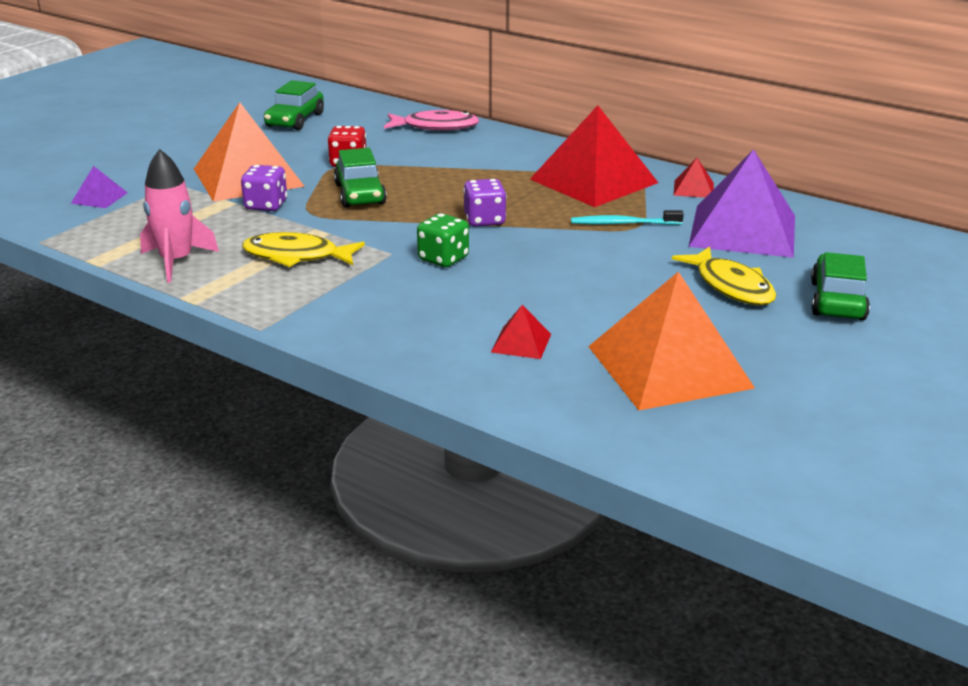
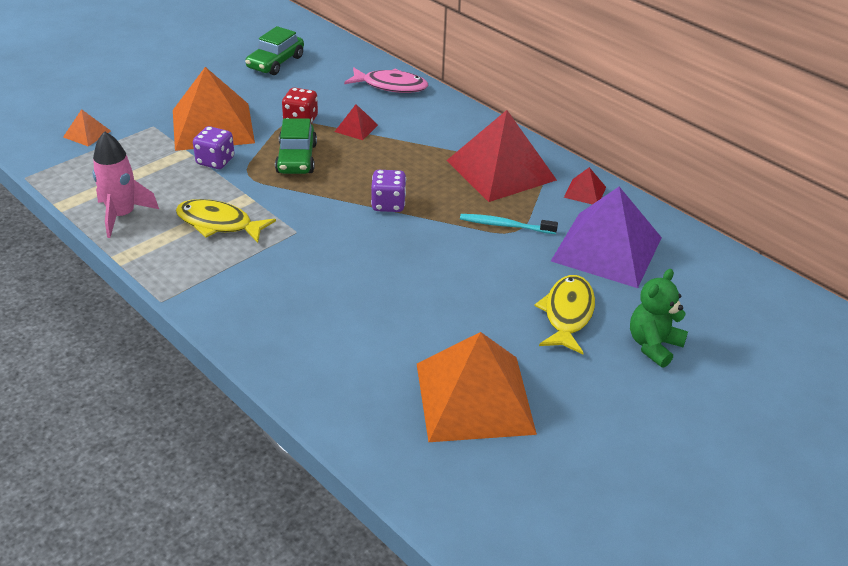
camera: 10 degrees right, 10 degrees up
(99, 198) = (87, 134): purple pyramid -> orange pyramid
(443, 259) = (336, 244): green dice -> none
(521, 343) = (362, 350): red pyramid -> red pyramid (356, 128)
(731, 286) = (567, 314): yellow fish -> yellow fish turned 150 degrees counterclockwise
(837, 300) = (653, 345): green car -> green teddy bear

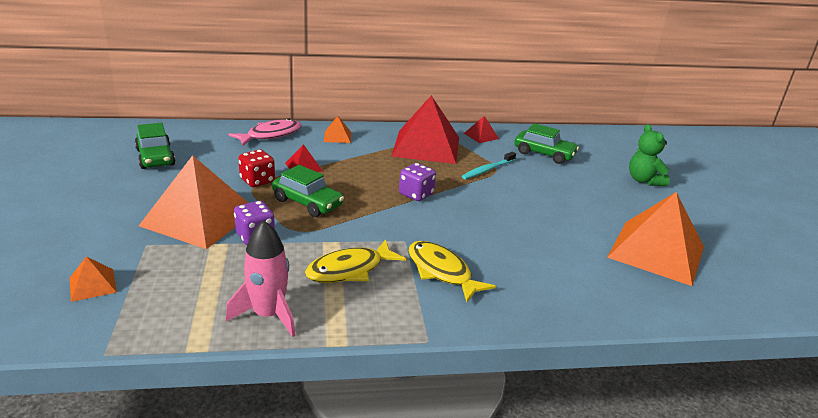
camera: 55 degrees left, 10 degrees down
(442, 116) = (337, 136): none -> orange pyramid
(567, 314) = (596, 190): yellow fish -> yellow fish (441, 271)
(607, 249) = (544, 154): purple pyramid -> green car

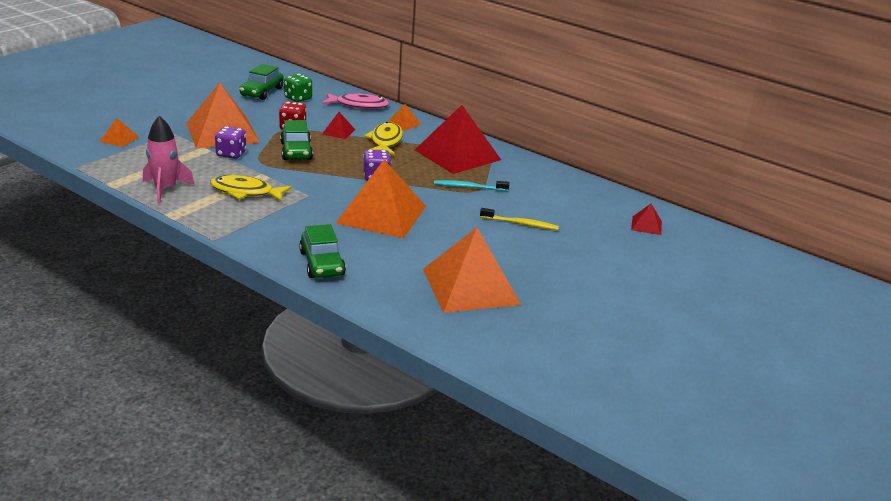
camera: 45 degrees right, 0 degrees up
(204, 150) = (298, 98): none -> green dice
(441, 271) = (294, 219): yellow fish -> yellow fish (385, 141)
(481, 136) = (524, 166): red pyramid -> red pyramid (646, 225)
(488, 226) = (381, 214): none -> orange pyramid
(544, 154) = (548, 199): green car -> green car (322, 263)
(572, 182) = (520, 224): none -> yellow toothbrush
(644, 180) = (593, 252): green teddy bear -> none

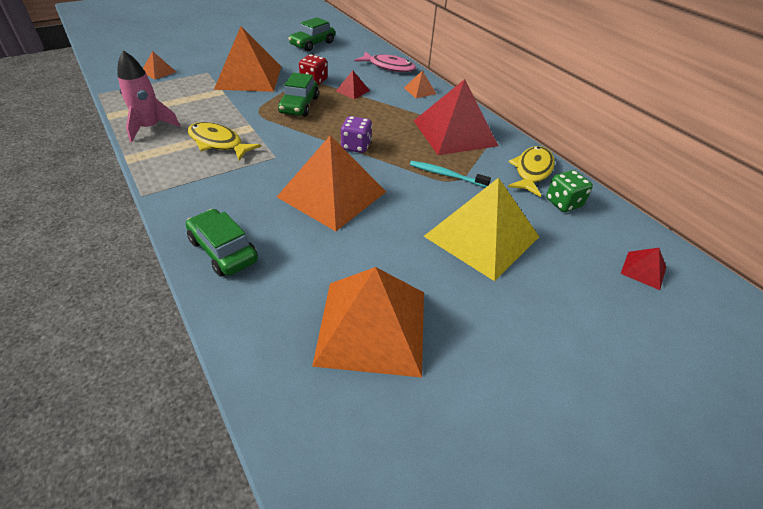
camera: 20 degrees right, 15 degrees up
(231, 154) = (239, 100): purple dice -> none
(298, 98) = (339, 53): green dice -> green dice (563, 203)
(322, 263) = (223, 250): green car -> green car turned 135 degrees clockwise
(385, 141) = (390, 107): yellow fish -> yellow fish (532, 171)
(520, 224) = (482, 236): yellow toothbrush -> yellow pyramid

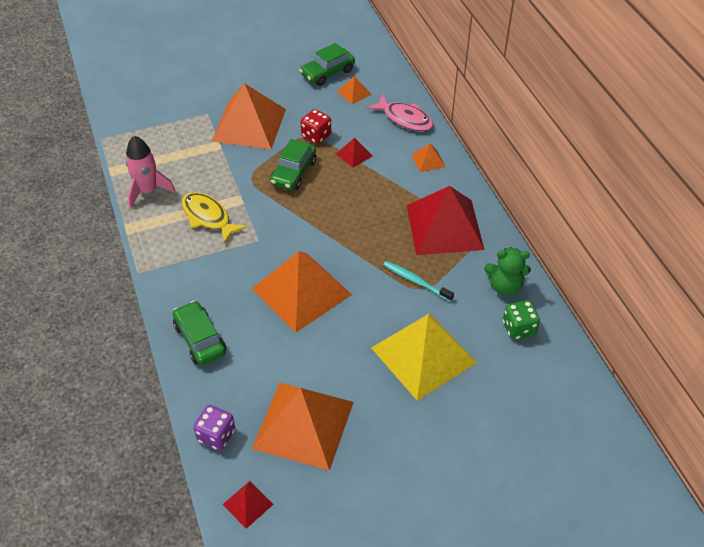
camera: 15 degrees right, 5 degrees up
(158, 71) = (159, 109): orange pyramid -> orange pyramid (354, 93)
(356, 146) = (338, 235): purple dice -> purple dice (216, 435)
(532, 171) = (505, 286): yellow fish -> green teddy bear
(643, 270) = (557, 410): red pyramid -> red pyramid (247, 504)

